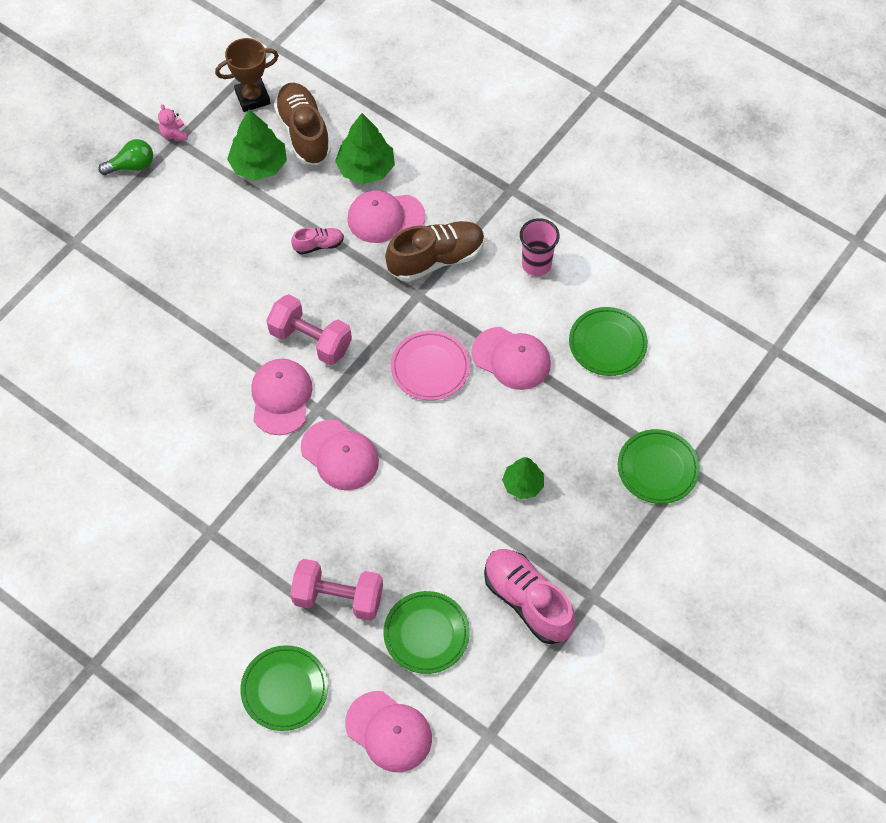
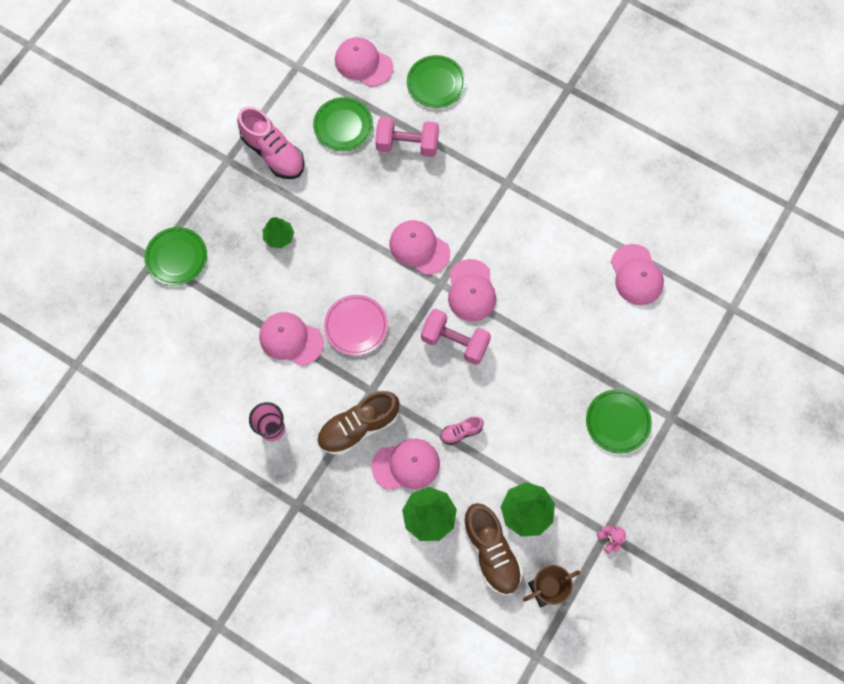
camera: 175 degrees right, 10 degrees up
(69, 400) = (636, 275): none -> pink cap
(131, 166) = (641, 500): green light bulb -> none
(607, 343) = (212, 359): green plate -> green plate (617, 422)

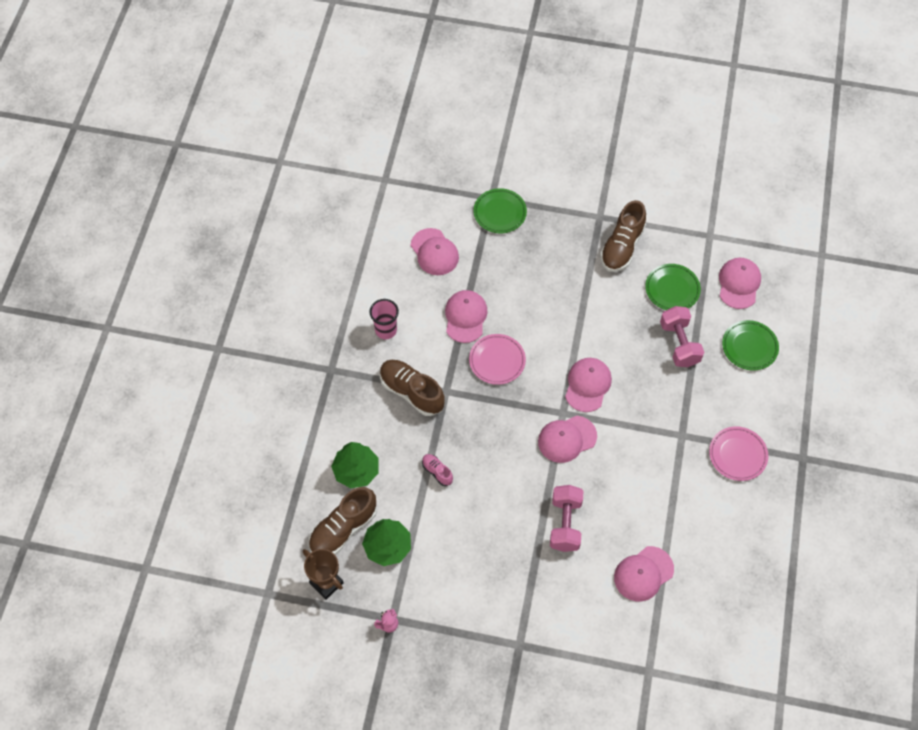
camera: 70 degrees right, 10 degrees down
(273, 153) = (622, 247): pink shoe -> brown shoe
(279, 237) = (550, 277): green tree -> none
(406, 465) = (393, 439): pink cap -> pink cap (434, 252)
(455, 342) = (515, 441): pink dumbbell -> pink dumbbell (565, 524)
(545, 142) = (737, 455): none -> pink plate
(617, 422) = (496, 599): green plate -> none

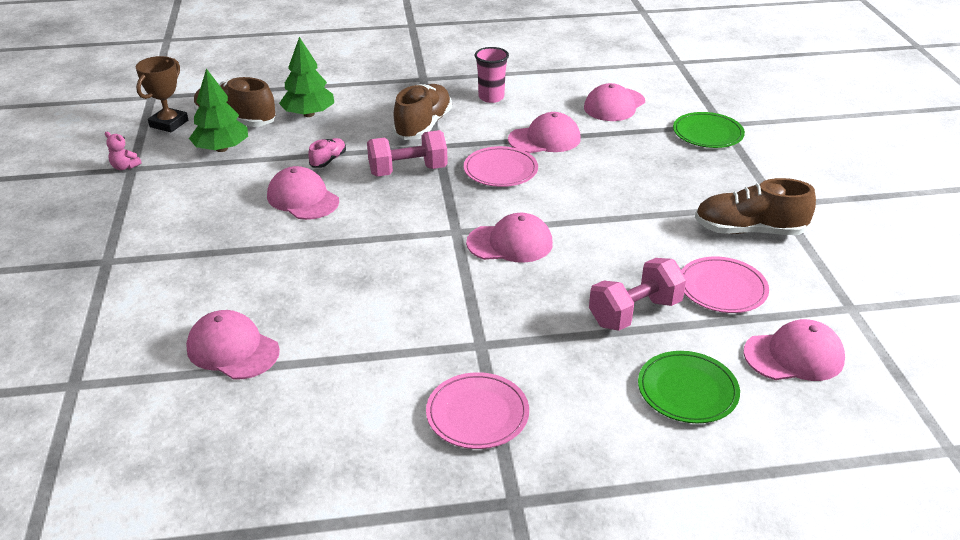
camera: 70 degrees right, 25 degrees down
(565, 524) = (291, 264): pink dumbbell -> pink dumbbell (408, 171)
(567, 439) = (418, 242): pink cap -> pink cap (303, 198)
(672, 289) = (722, 288): green plate -> pink plate

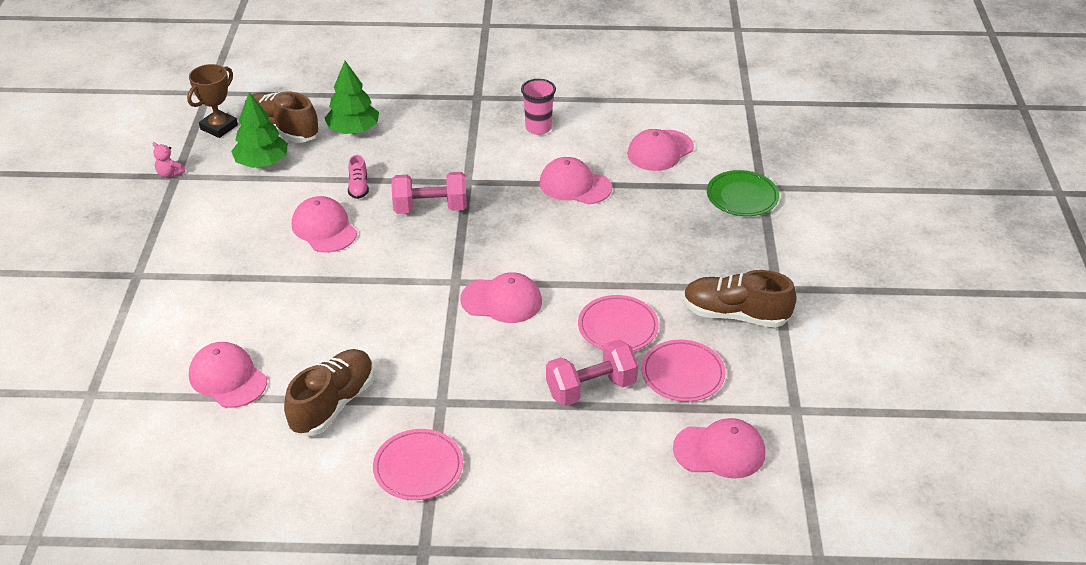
camera: 10 degrees right, 5 degrees up
(328, 160) = (358, 187): pink shoe -> pink shoe turned 135 degrees clockwise
(423, 126) = (460, 156): brown shoe -> brown shoe (333, 404)
(500, 170) = (519, 217): pink plate -> pink plate (618, 327)
(544, 139) = (575, 185): pink cap -> pink cap turned 150 degrees counterclockwise
(687, 390) = (608, 471): green plate -> none

